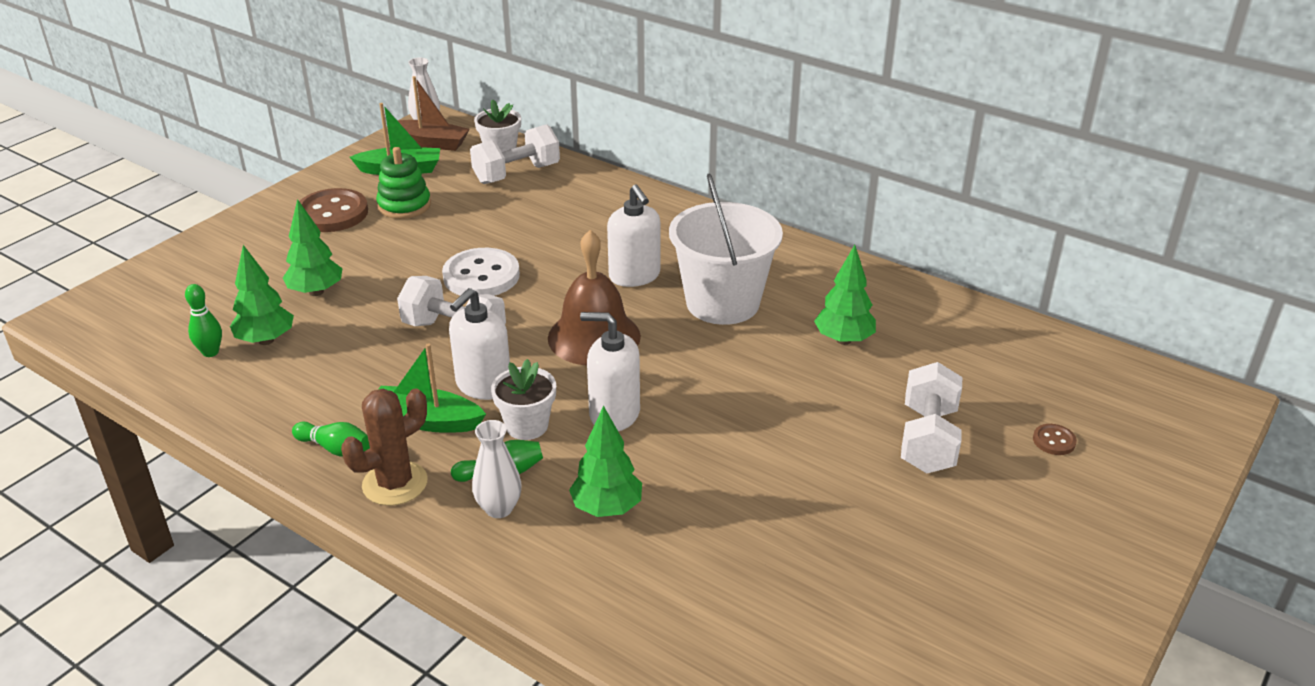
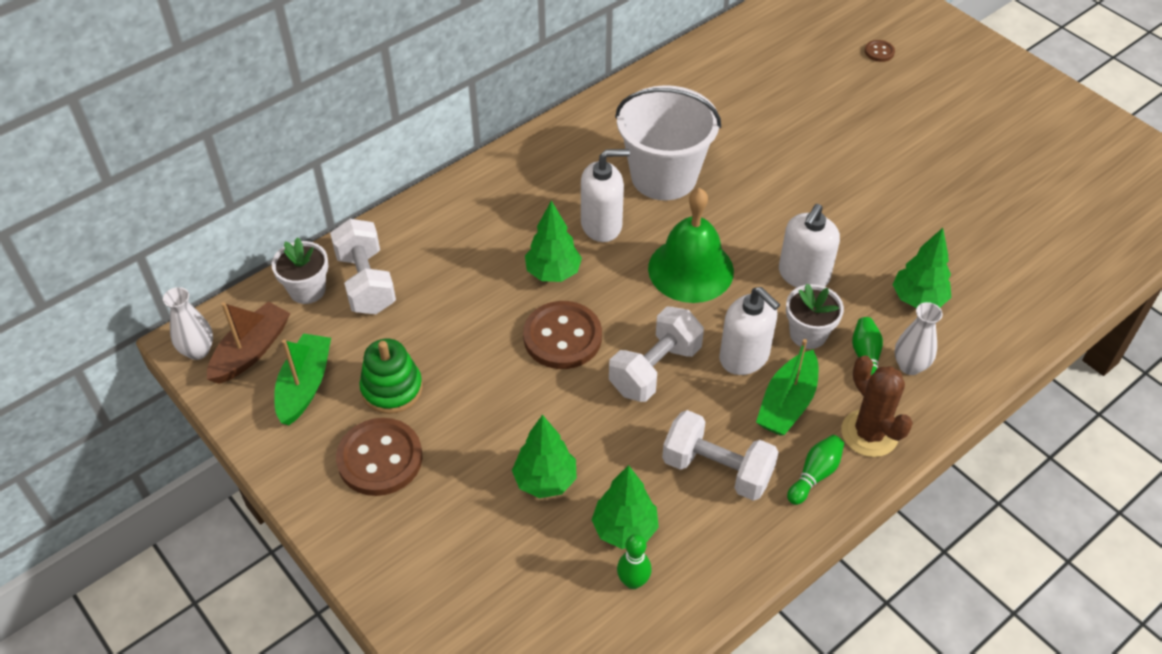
camera: 75 degrees left, 15 degrees up
(481, 276) = (562, 337): white button -> brown button
(594, 337) = (690, 269): brown bell -> green bell
(843, 340) = (737, 119): green tree -> green tree (553, 273)
(928, 439) = (867, 110): white dumbbell -> white dumbbell (717, 470)

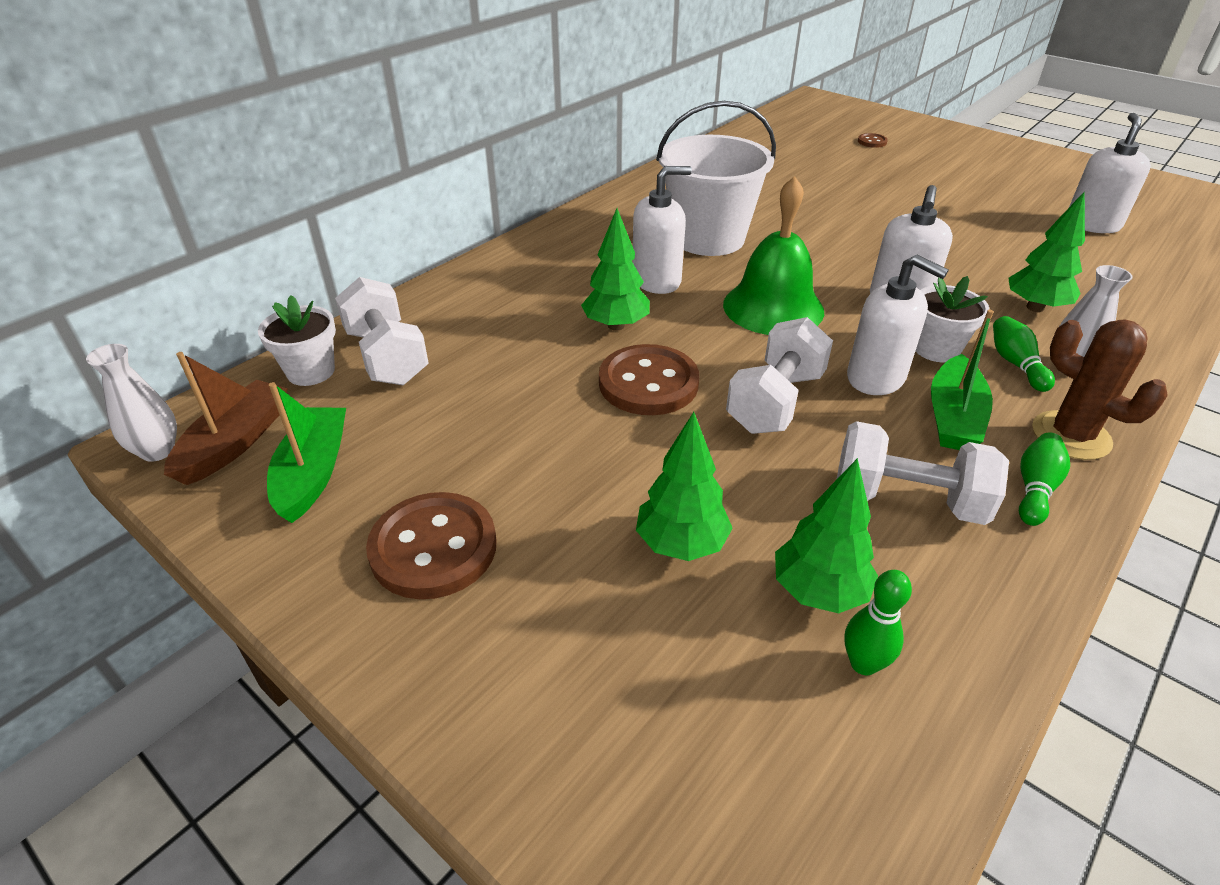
camera: 10 degrees left, 10 degrees down
(392, 389) = (437, 462): green stacking toy -> none
(1035, 202) = (1092, 224): none -> white soap dispenser

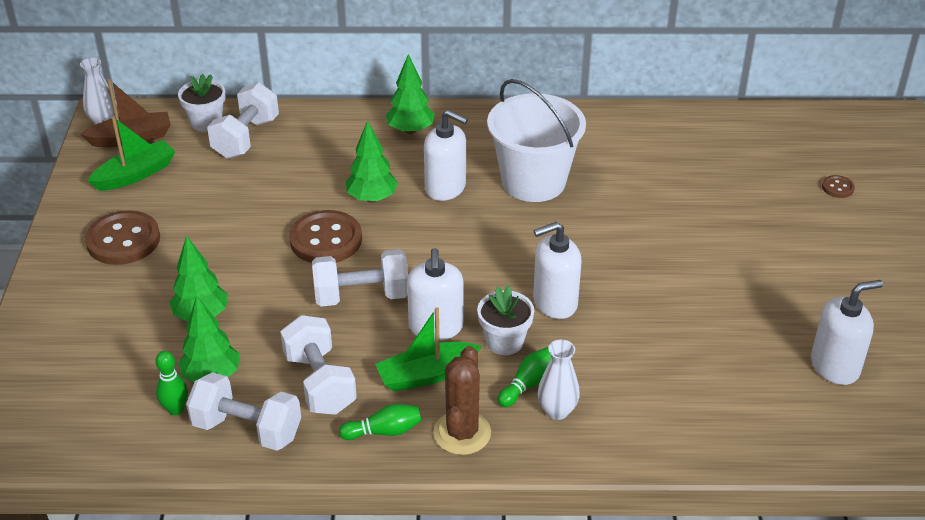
camera: 50 degrees right, 0 degrees up
(773, 307) = (472, 250): green bell -> none
(957, 606) = (247, 429): none -> white dumbbell
(1035, 307) = (627, 372): green tree -> green tree (410, 130)

